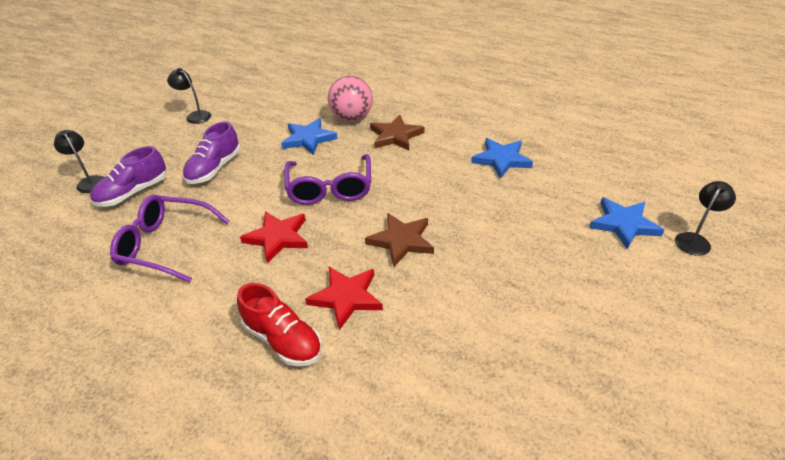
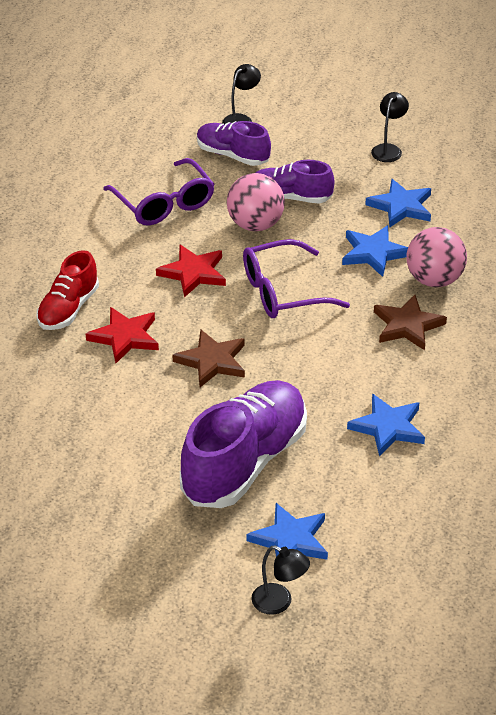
camera: 75 degrees right, 0 degrees up
(166, 245) = (164, 203): purple glasses -> purple glasses turned 150 degrees clockwise
(236, 192) = (255, 225): none -> pink ball
(264, 120) = (401, 206): none -> blue star
(533, 238) = (244, 463): none -> purple shoe

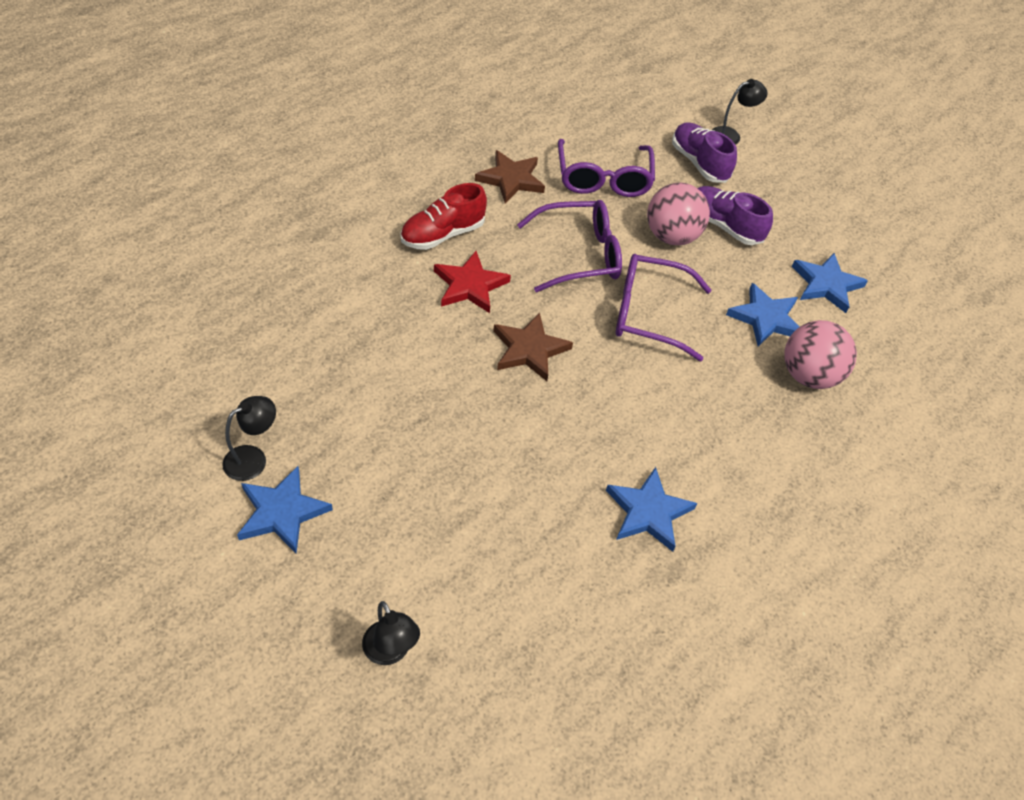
camera: 25 degrees right, 10 degrees up
(193, 273) = (579, 255): red star -> purple glasses
(244, 463) = (478, 472): purple shoe -> none
(290, 540) = (456, 584): blue star -> blue star (282, 512)
(388, 149) = (852, 223): black lamp -> black lamp (253, 458)
(407, 326) = (747, 410): brown star -> brown star (511, 179)

